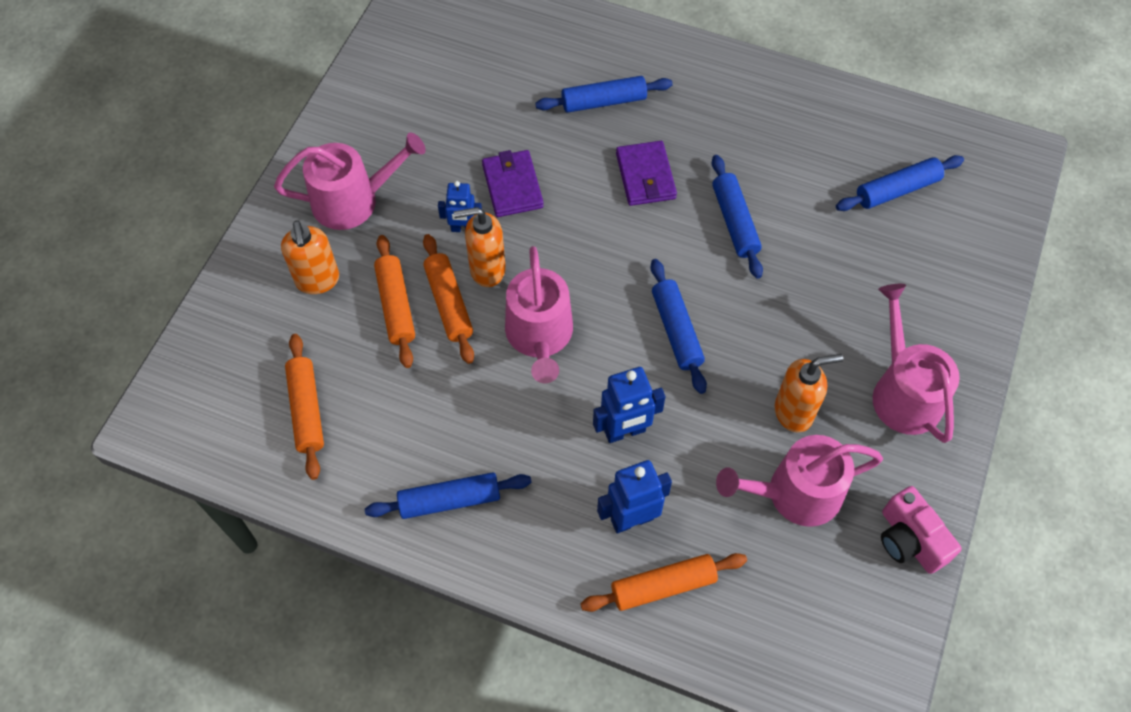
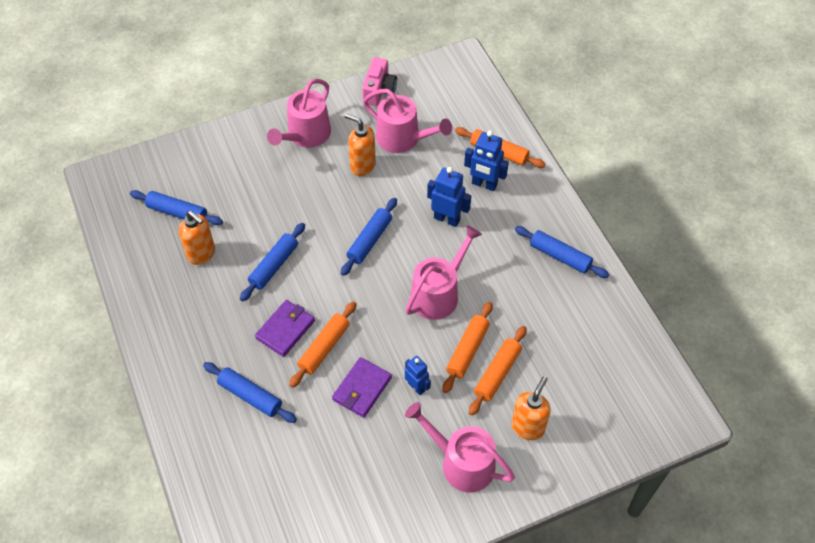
camera: 135 degrees left, 5 degrees down
(306, 410) = (595, 356): orange rolling pin -> orange rolling pin (324, 348)
(487, 270) = (428, 351): orange soap dispenser -> orange soap dispenser (202, 254)

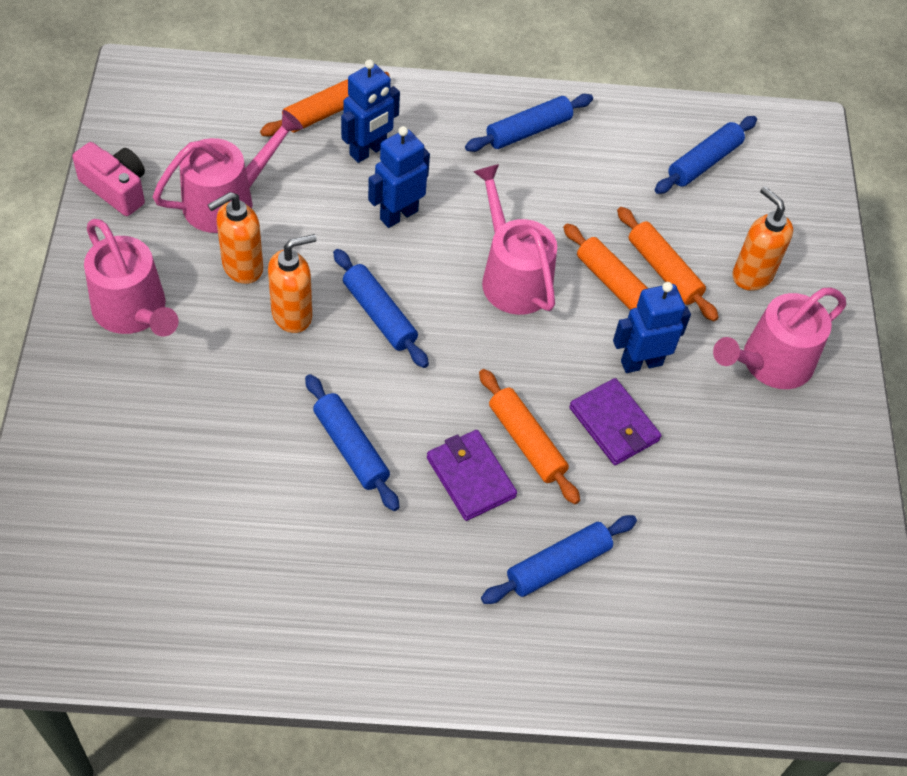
camera: 70 degrees left, 0 degrees up
(177, 212) = (163, 541): blue rolling pin -> blue rolling pin (704, 162)
(202, 254) = (269, 536): orange soap dispenser -> orange soap dispenser (292, 315)
(416, 387) = (641, 362): blue robot -> blue robot, size x1.51

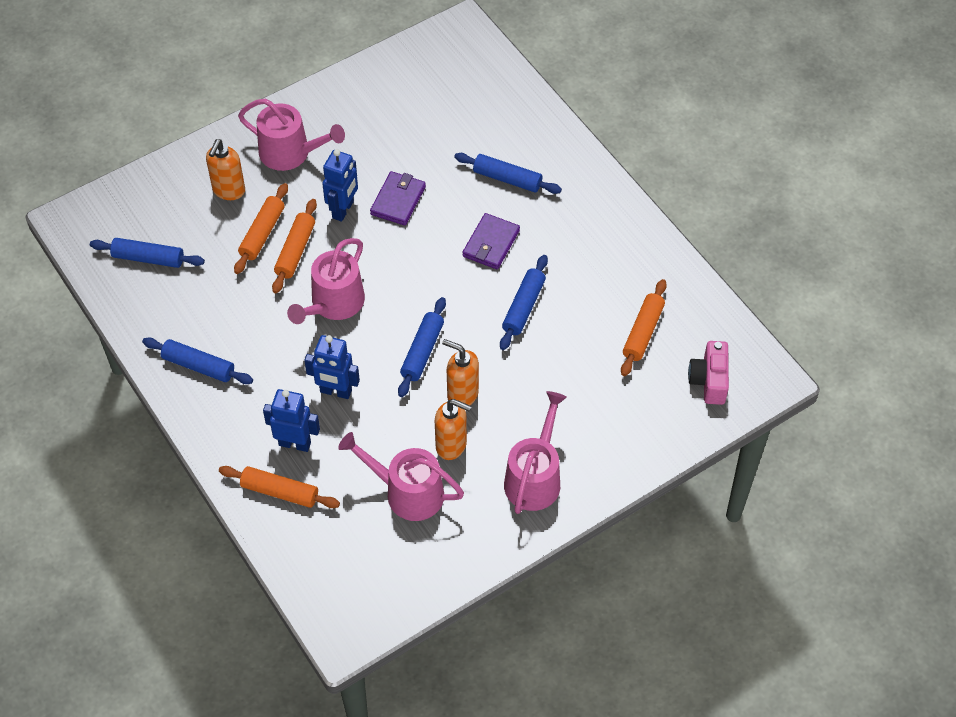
camera: 120 degrees left, 0 degrees up
(116, 189) = (453, 563): pink camera -> pink camera (709, 380)
(526, 442) = (445, 232): orange rolling pin -> orange rolling pin (643, 332)
(641, 362) = (343, 210): blue robot -> blue robot turned 105 degrees counterclockwise

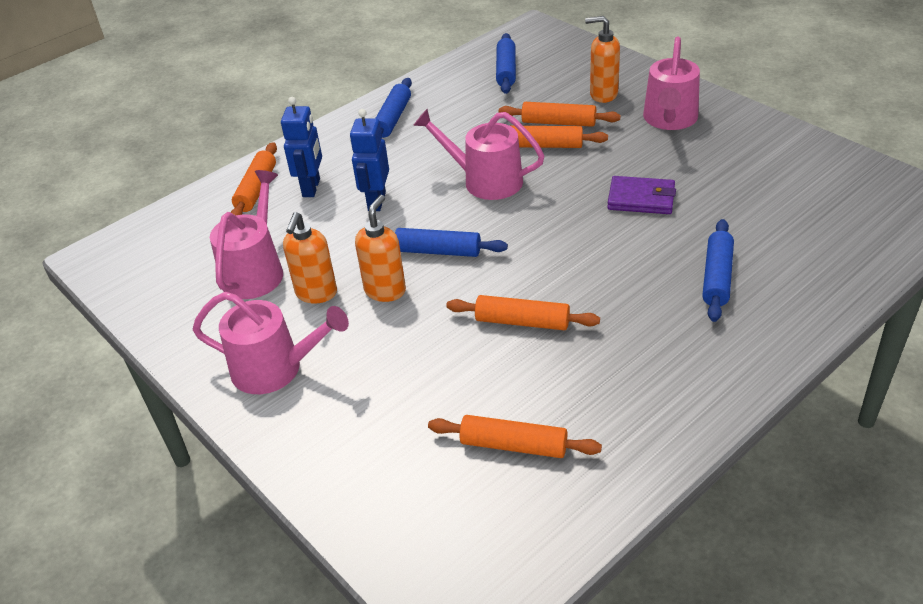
camera: 85 degrees right, 15 degrees down
(343, 210) = (611, 165): blue robot -> none
(491, 243) = (609, 279): purple wallet -> none
(523, 307) = (522, 322): blue rolling pin -> orange rolling pin
(709, 380) = (446, 535): pink camera -> none

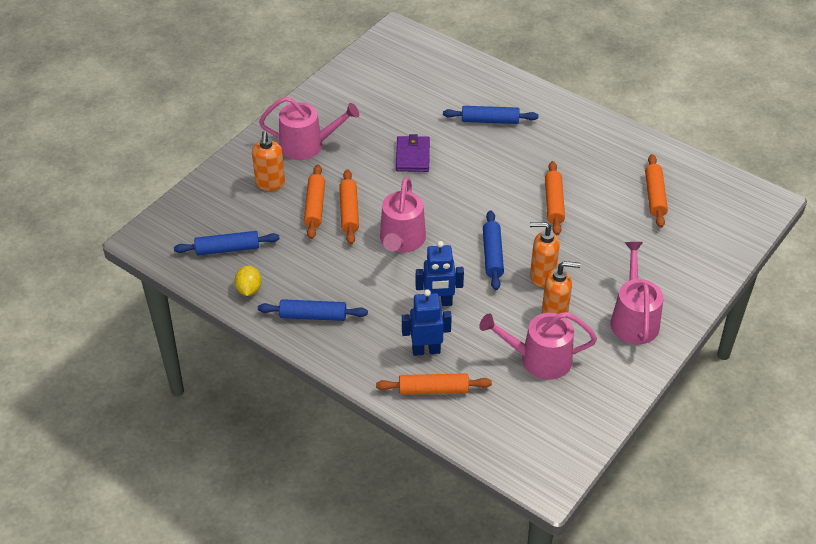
camera: 105 degrees left, 5 degrees up
(444, 83) = (249, 289): none -> yellow lemon

